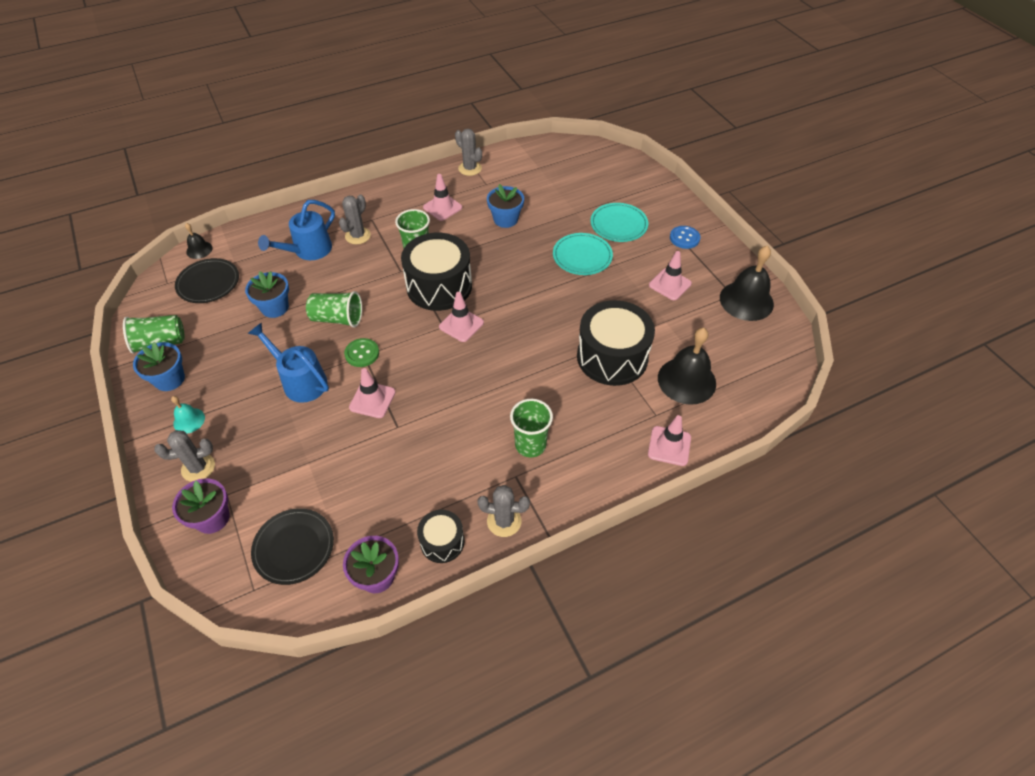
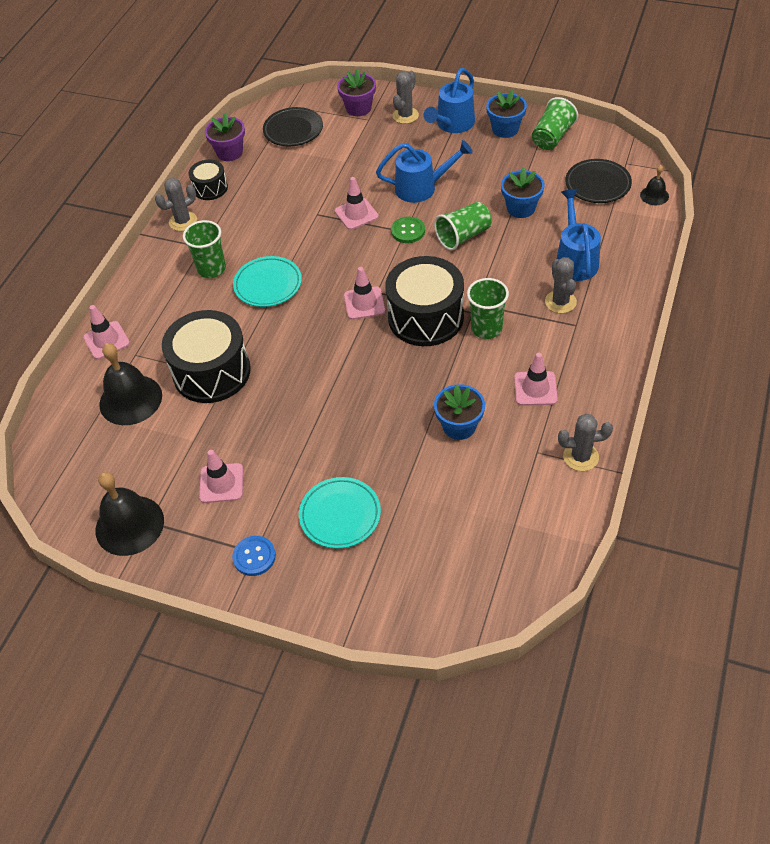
camera: 140 degrees right, 0 degrees up
(189, 420) = (452, 125): turquoise bell -> blue watering can
(582, 257) = (336, 445): turquoise plate -> turquoise plate (268, 284)

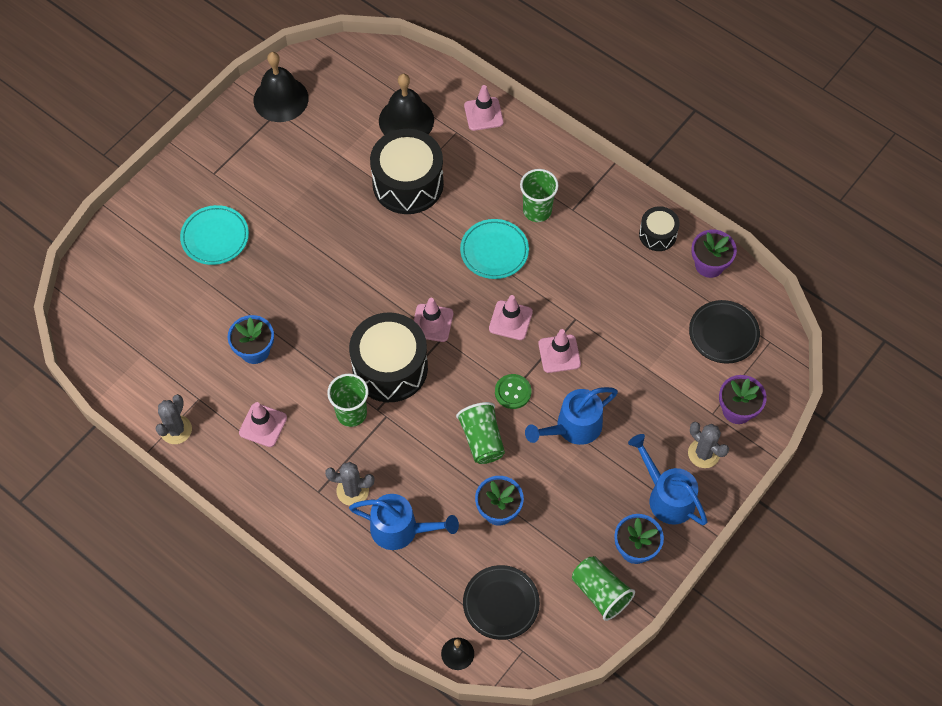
camera: 105 degrees right, 10 degrees up
(183, 221) = (616, 201): grey cactus -> none
(221, 483) = (287, 165): pink traffic cone -> pink traffic cone (510, 320)
(254, 556) = (209, 172): blue button -> none
(422, 188) = (572, 428): blue watering can -> blue watering can turned 45 degrees clockwise

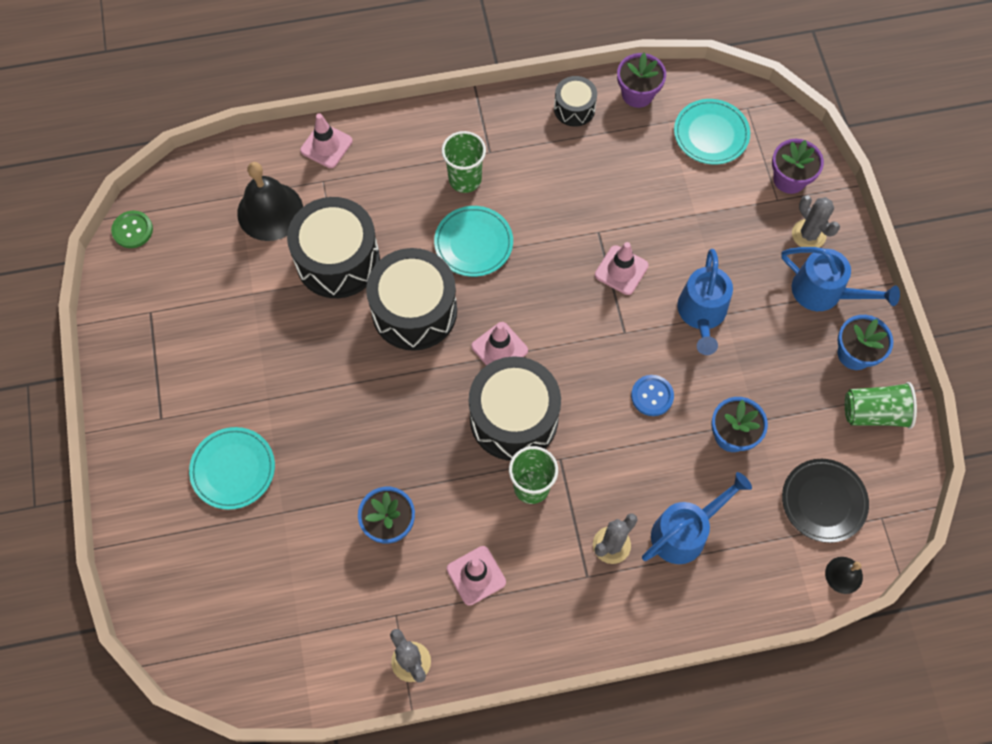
camera: 50 degrees left, 5 degrees up
(281, 99) = (139, 298): black bell -> none
(413, 254) = (414, 311): none -> black drum
(482, 440) = (652, 396): green cup -> blue button
(510, 320) = (554, 283): pink traffic cone -> none
(513, 392) = (626, 335): green button -> green button (132, 230)
(666, 496) = (825, 293): blue watering can -> blue watering can turned 150 degrees counterclockwise
(703, 453) = (808, 234): grey cactus -> grey cactus turned 60 degrees clockwise
(723, 334) = (711, 134): black plate -> turquoise plate

